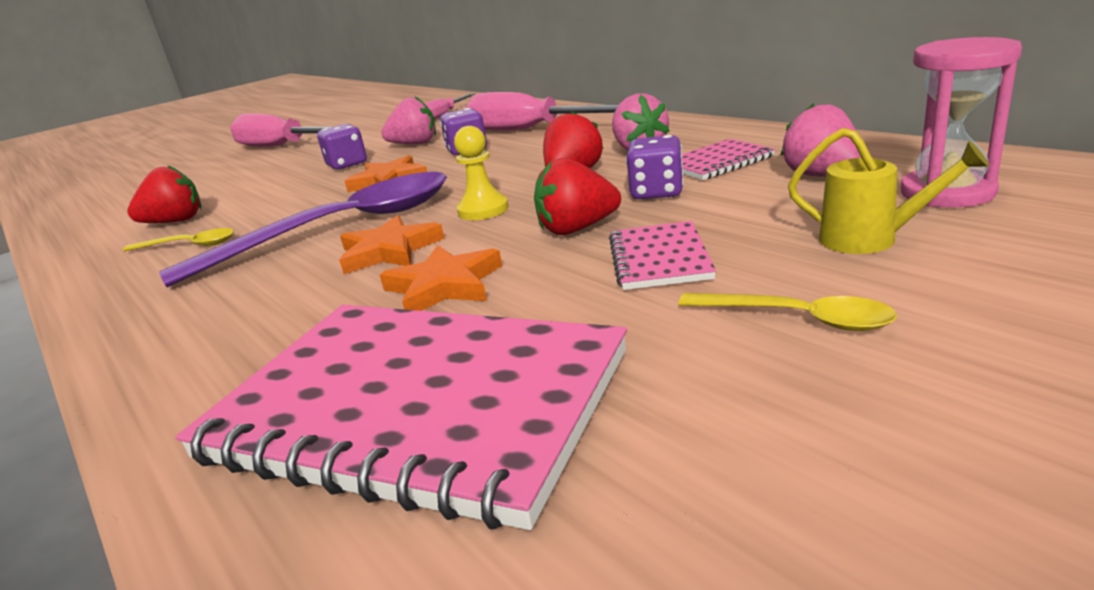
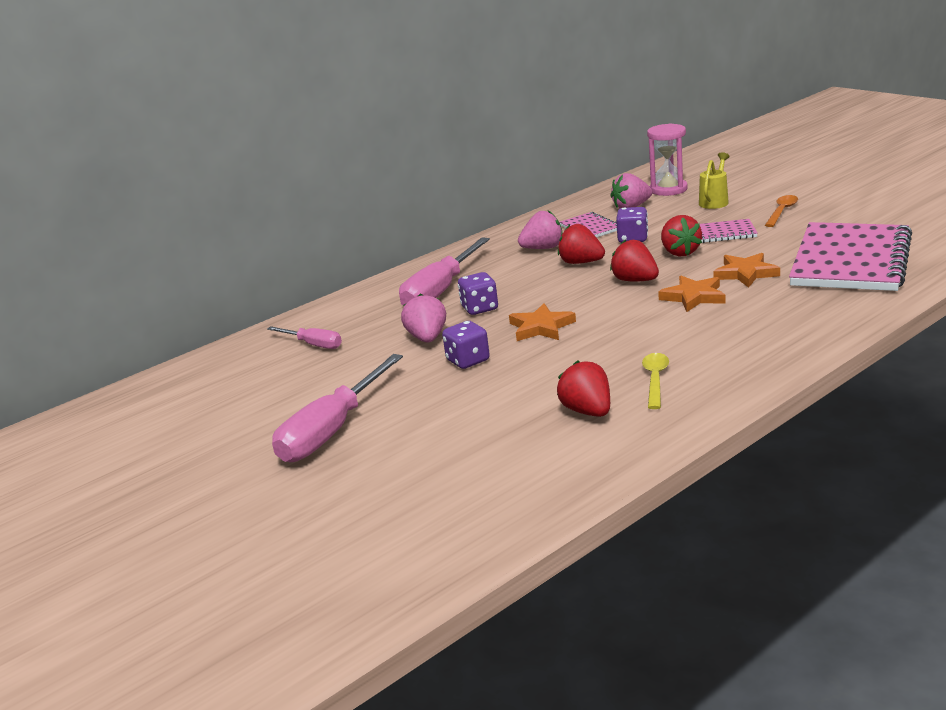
camera: 90 degrees left, 0 degrees up
(340, 229) = (648, 322): purple spoon -> none
(483, 210) = (635, 280): yellow pawn -> red strawberry
(796, 318) = (782, 211): yellow spoon -> orange spoon

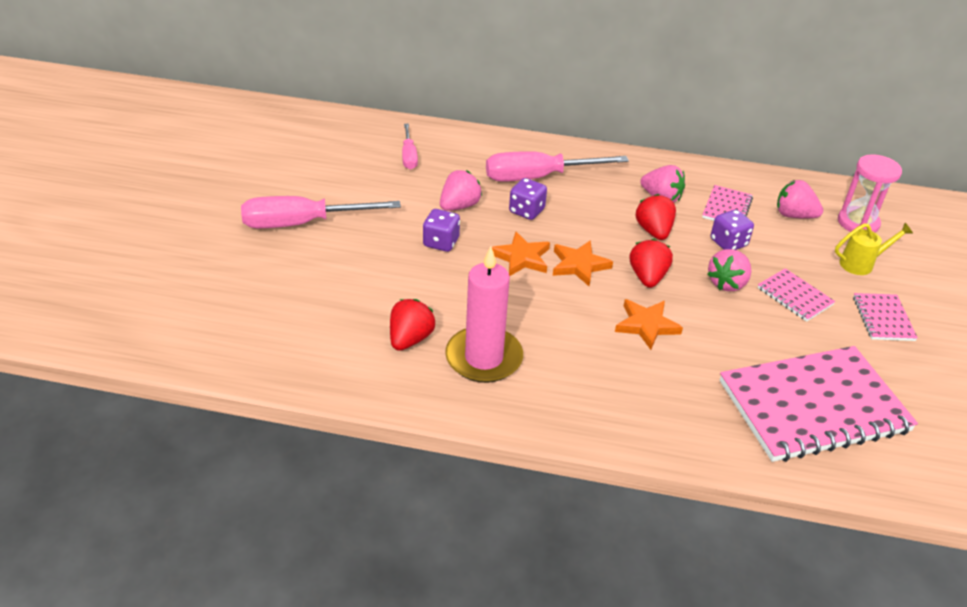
camera: 45 degrees right, 15 degrees up
(655, 380) = (484, 358): yellow spoon -> pink candle
(680, 252) = (727, 283): red strawberry -> pink strawberry
(745, 273) = (721, 342): orange star -> orange star (579, 265)
(782, 211) = (883, 319): orange spoon -> pink notebook

